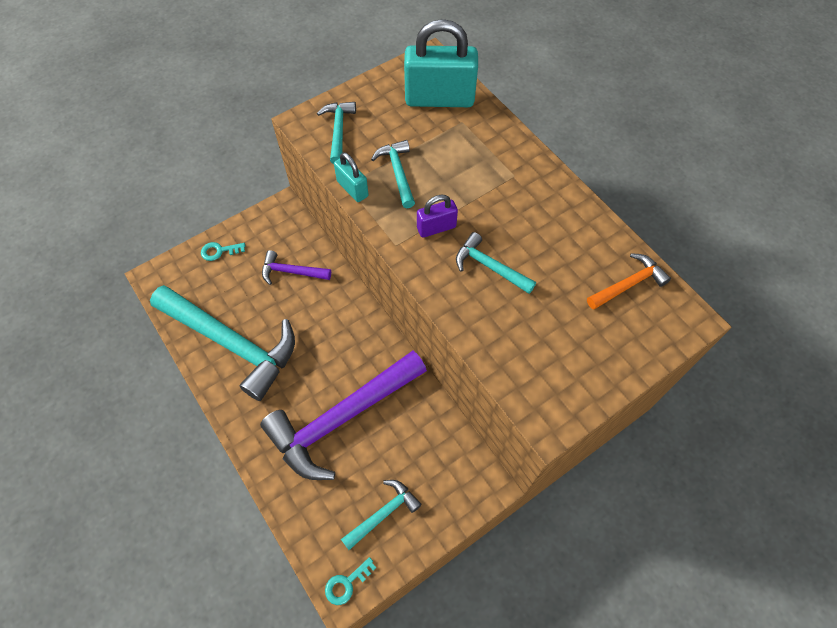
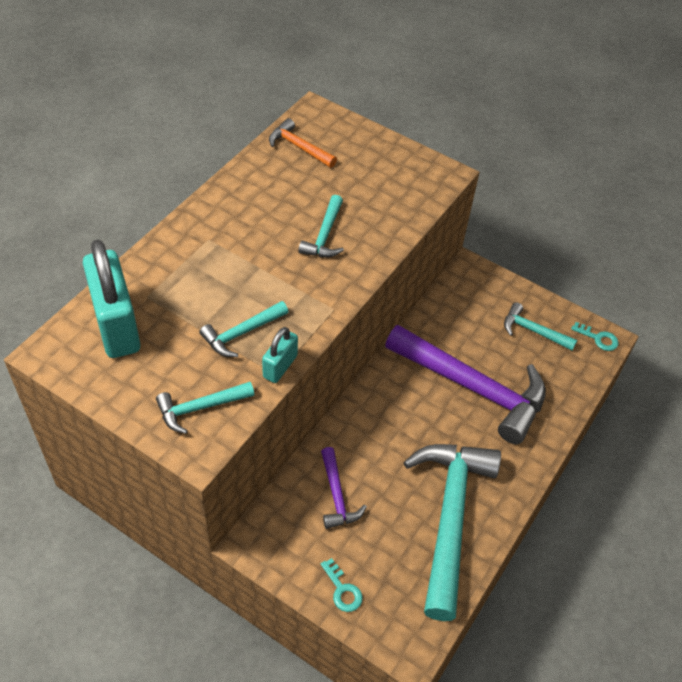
camera: 115 degrees left, 10 degrees down
(436, 228) = (299, 283): purple padlock -> none

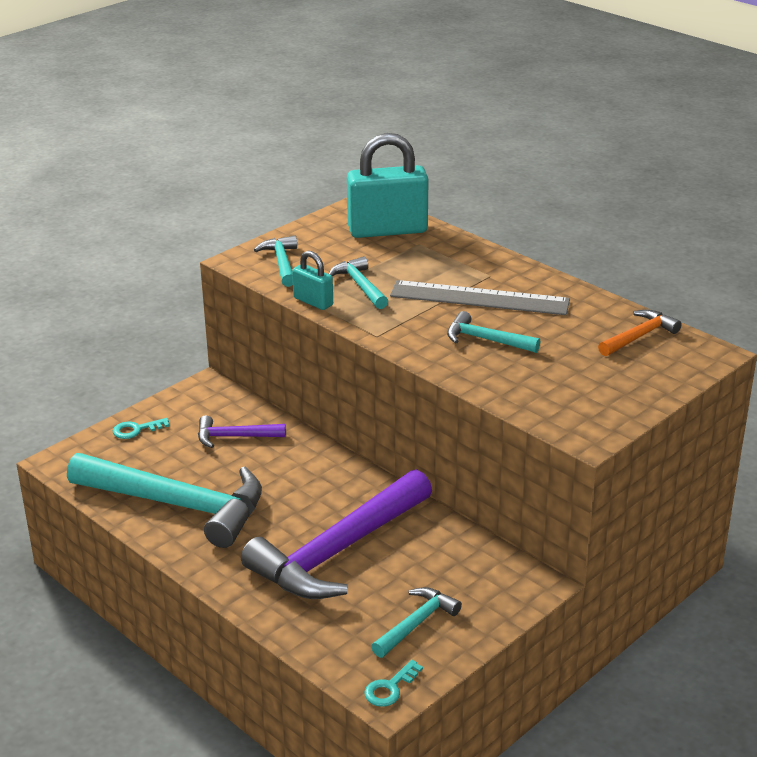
camera: 105 degrees right, 20 degrees down
(253, 244) = (479, 298): none -> grey ruler

